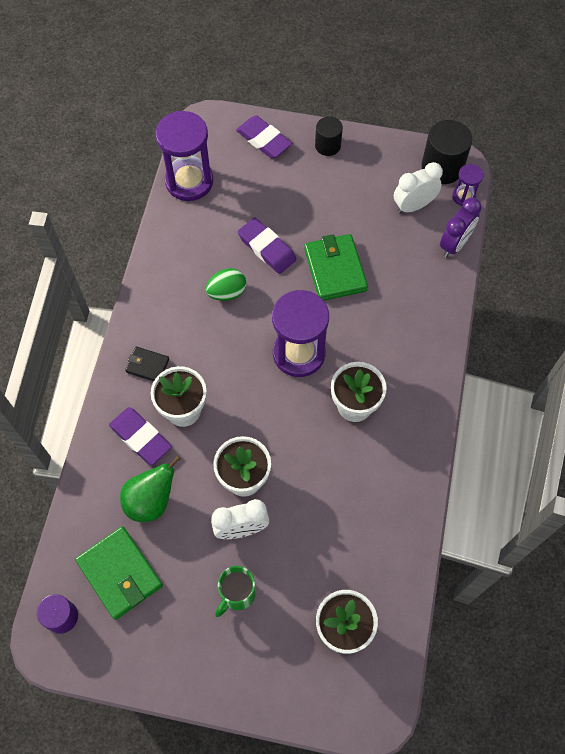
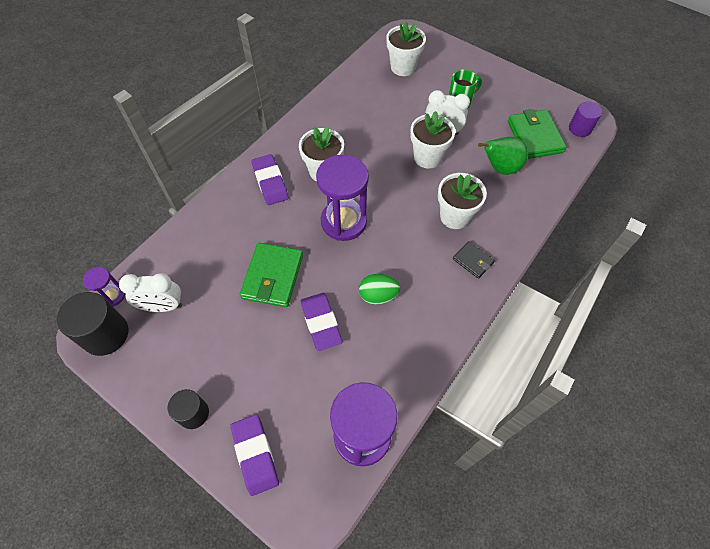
camera: 155 degrees left, 5 degrees down
(140, 437) = (495, 210): purple eraser -> purple eraser (270, 182)
(454, 244) = (158, 256): purple clock -> none

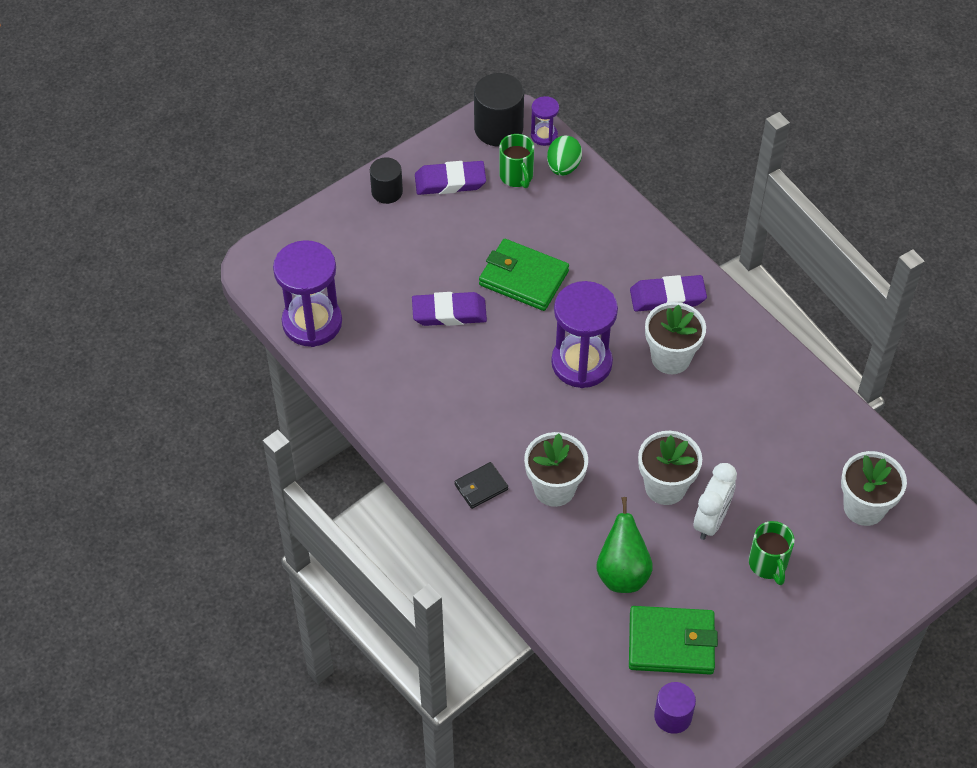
camera: 105 degrees right, 5 degrees down
(163, 306) = (516, 176): white clock -> green mug
(255, 455) = (328, 234): purple eraser -> purple eraser (450, 181)
(378, 295) = (465, 374): green egg -> green egg (563, 167)

